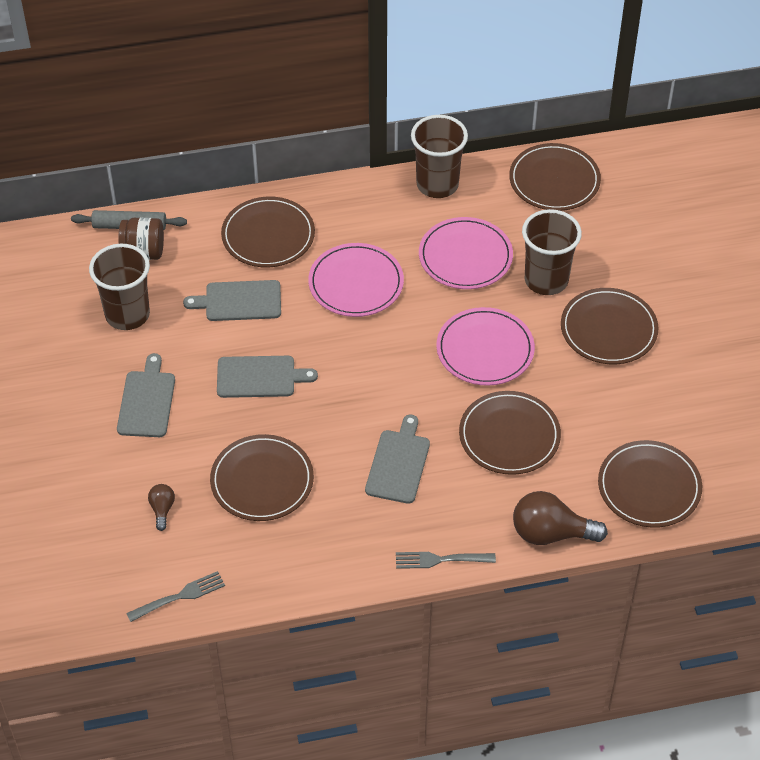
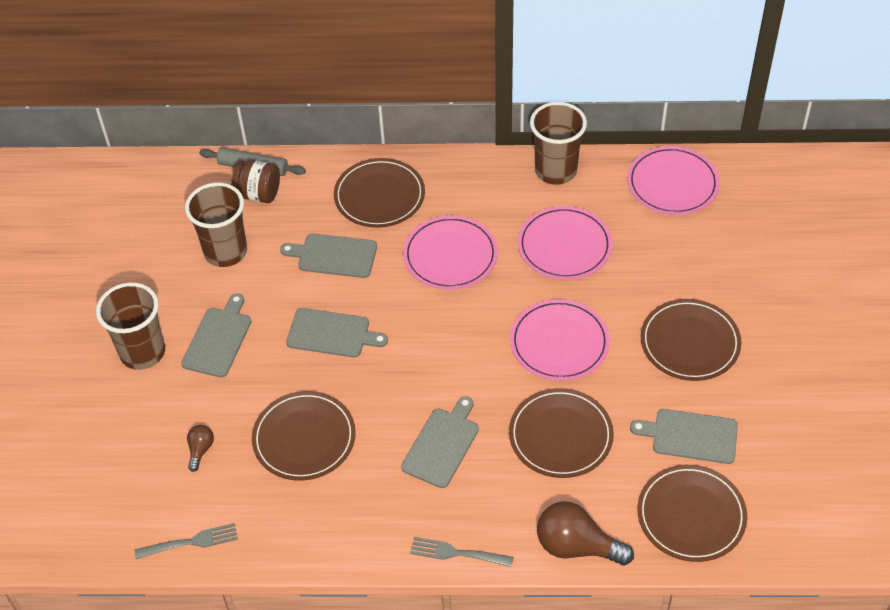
camera: 15 degrees right, 0 degrees up
(546, 280) = (639, 282): brown cup -> brown cup (143, 352)
(554, 180) = (672, 183): brown plate -> pink plate
(631, 415) = (690, 436): none -> grey cutting board

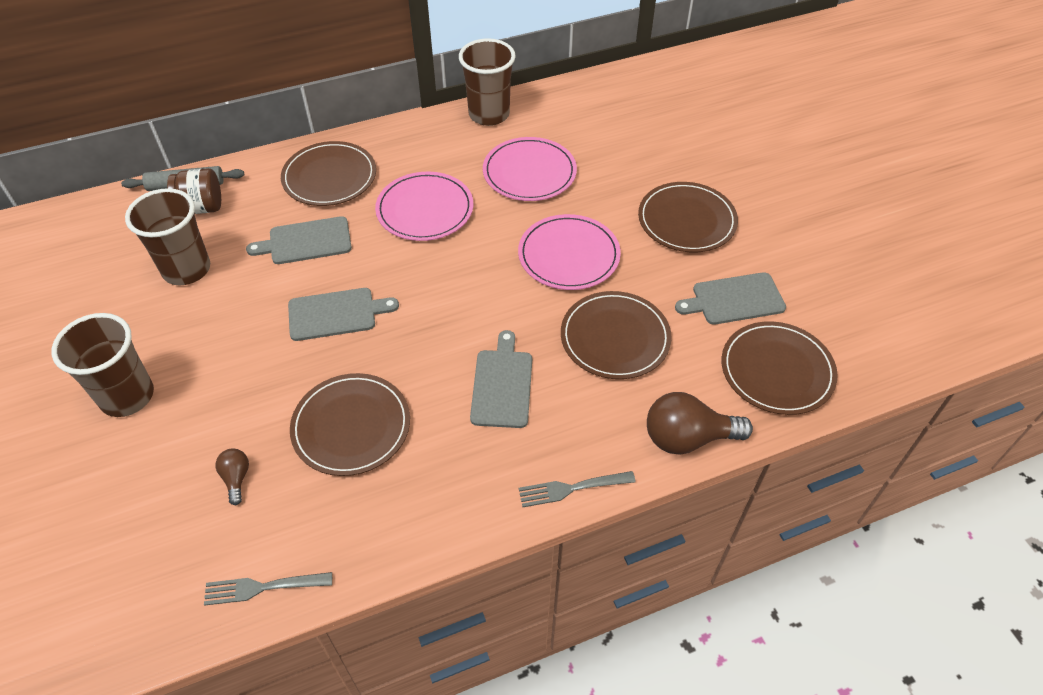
camera: 25 degrees left, 0 degrees up
(190, 542) = (264, 587): grey fork -> grey fork turned 150 degrees counterclockwise
(218, 339) = (212, 356): grey cutting board -> none
(672, 183) = (598, 99): pink plate -> none

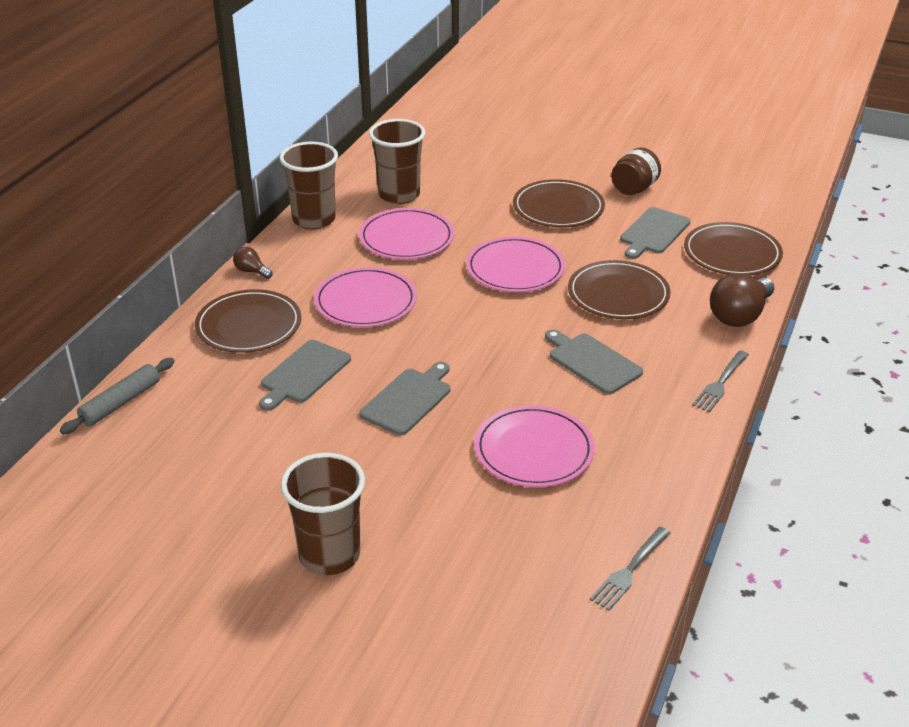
camera: 45 degrees left, 15 degrees down
(187, 269) = (230, 452): brown cup -> brown cup (399, 195)
(201, 207) = (165, 408): brown jar -> brown jar (634, 189)
(236, 478) = (505, 534): brown light bulb -> brown light bulb (251, 271)
(351, 426) = (534, 450): brown plate -> pink plate

